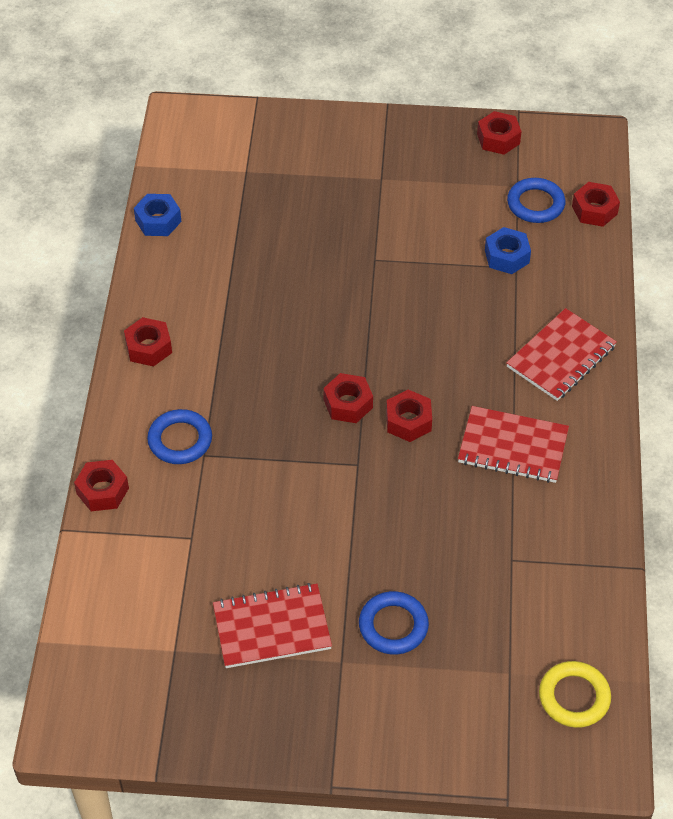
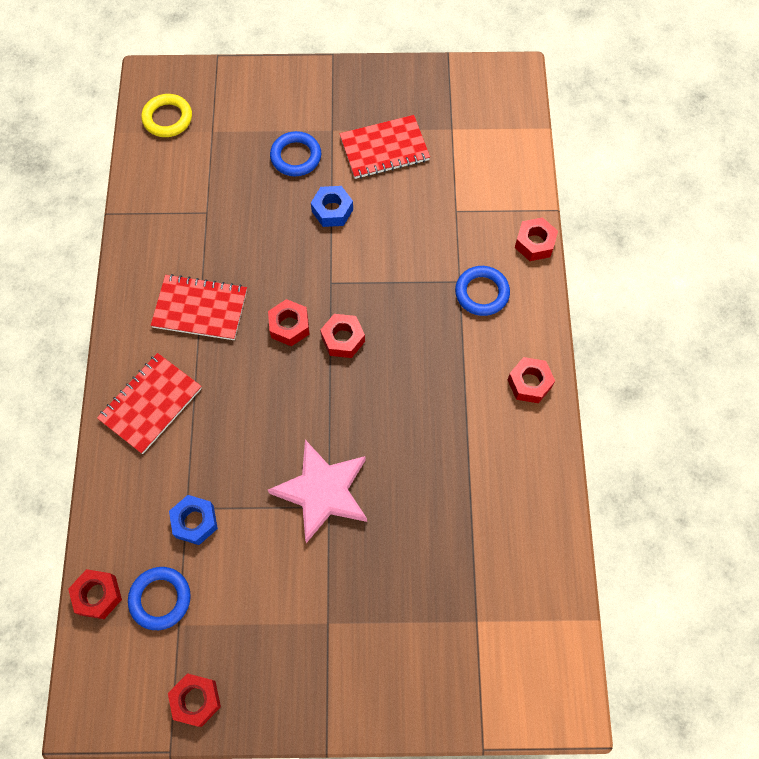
camera: 175 degrees right, 15 degrees up
(158, 221) = (556, 539): blue nut -> blue nut (332, 210)
(379, 271) = (323, 491): none -> pink star

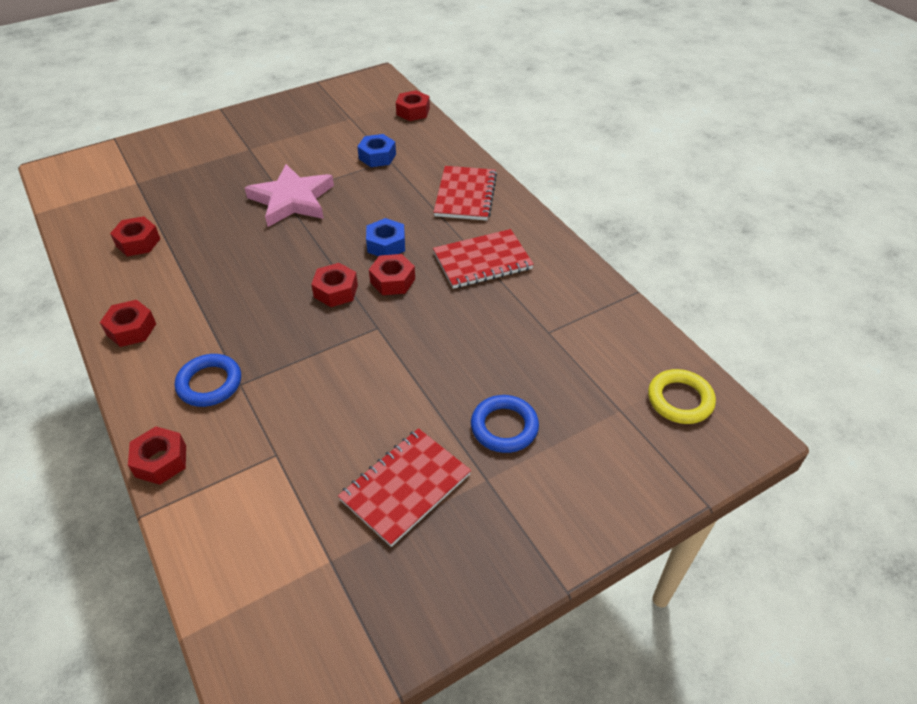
camera: 150 degrees right, 20 degrees down
(160, 599) = (371, 122): blue ring -> none
(196, 700) = (315, 99): red nut -> red nut (138, 242)
(332, 210) = (421, 390): blue nut -> blue nut (386, 244)

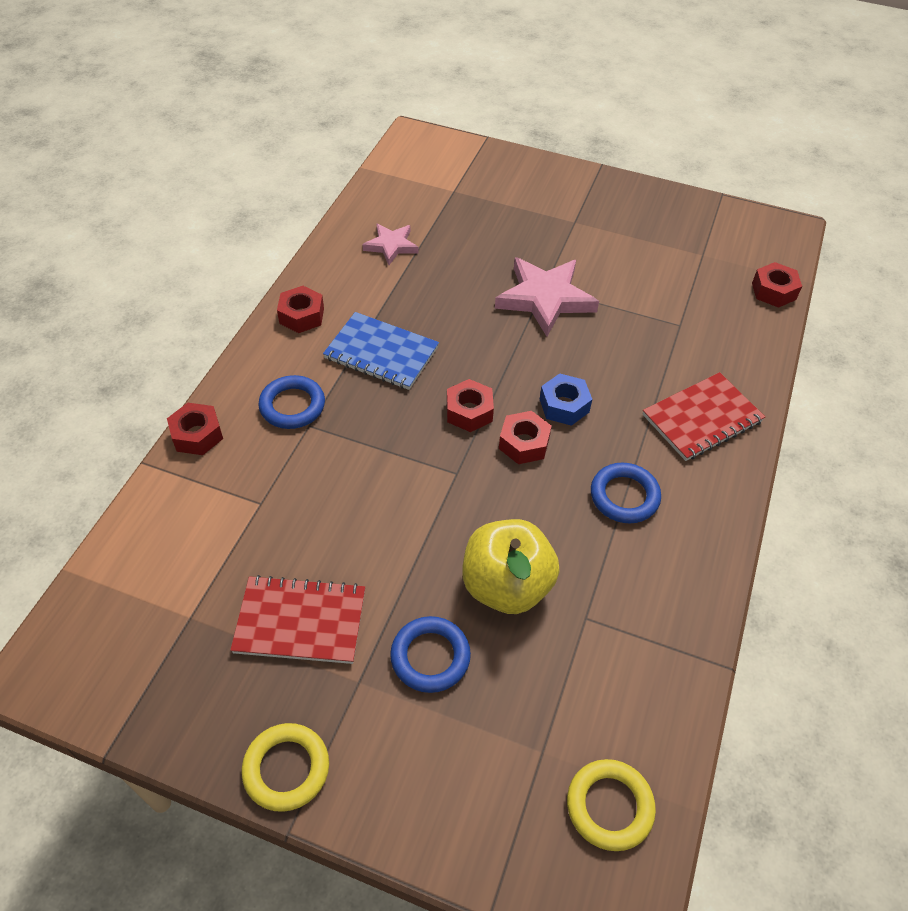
camera: 50 degrees right, 5 degrees up
(138, 242) = (391, 246): red nut -> pink star
(228, 305) = (381, 353): none -> blue notebook
(377, 156) = (673, 313): blue nut -> none
(482, 261) = (624, 496): red notebook -> blue ring
(489, 355) = (506, 585): none -> yellow apple
(517, 564) = (286, 769): none -> yellow ring

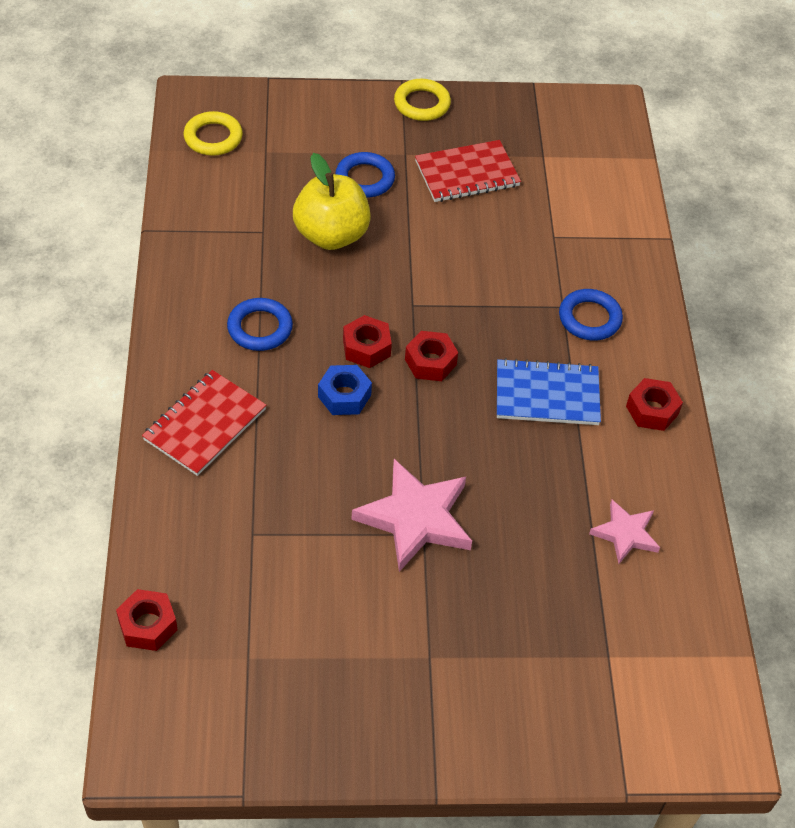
camera: 155 degrees right, 0 degrees up
(197, 435) = (647, 270): red nut -> none

